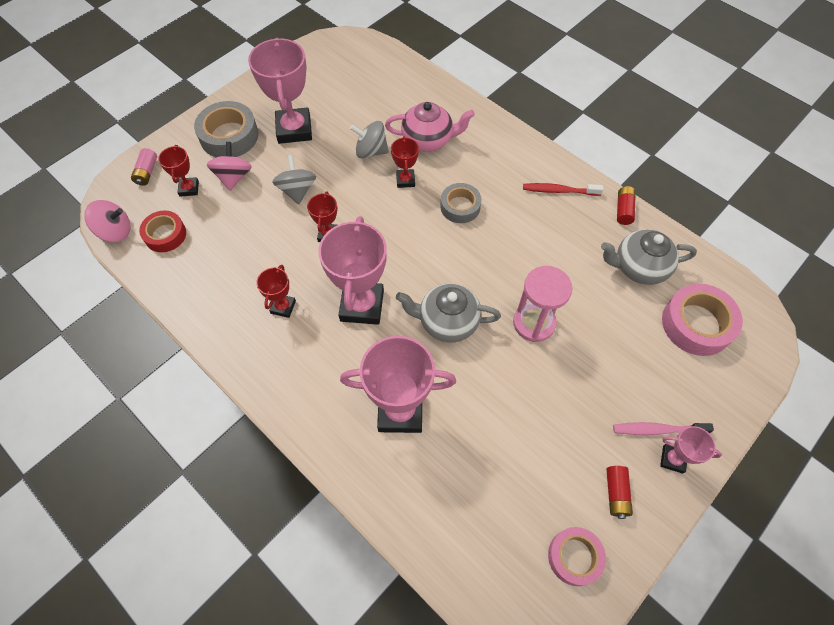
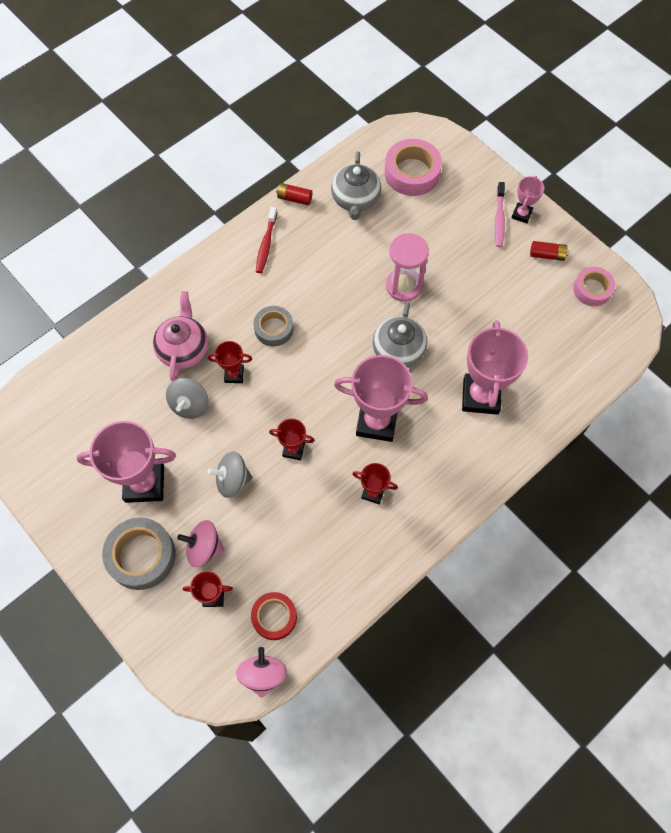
camera: 85 degrees left, 5 degrees up
(147, 172) = (182, 648): pink battery -> none

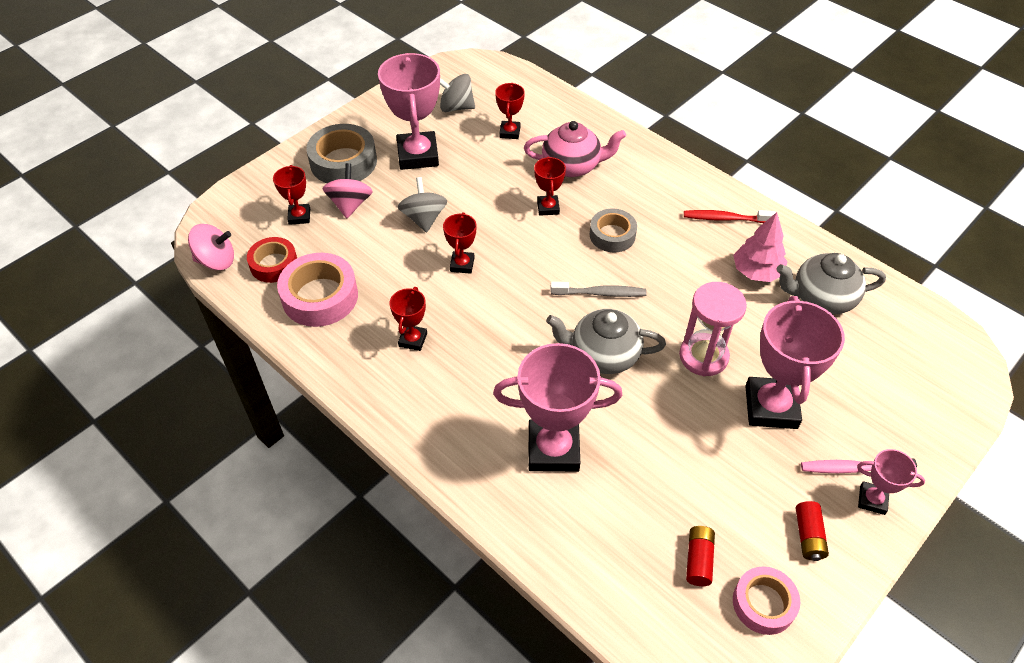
camera: 85 degrees right, 15 degrees down
(127, 398) = (510, 132): none -> red trophy
(190, 405) = (507, 177): grey spinning top -> grey spinning top (456, 107)
(294, 198) = (800, 238): red battery -> red battery (698, 560)
(325, 235) = (756, 272): none -> pink tree
(336, 346) = (600, 293): none -> grey toothbrush
(377, 422) = (504, 338): pink trophy -> pink trophy (771, 407)
(412, 173) = (891, 357): pink tape -> pink tape (320, 296)

